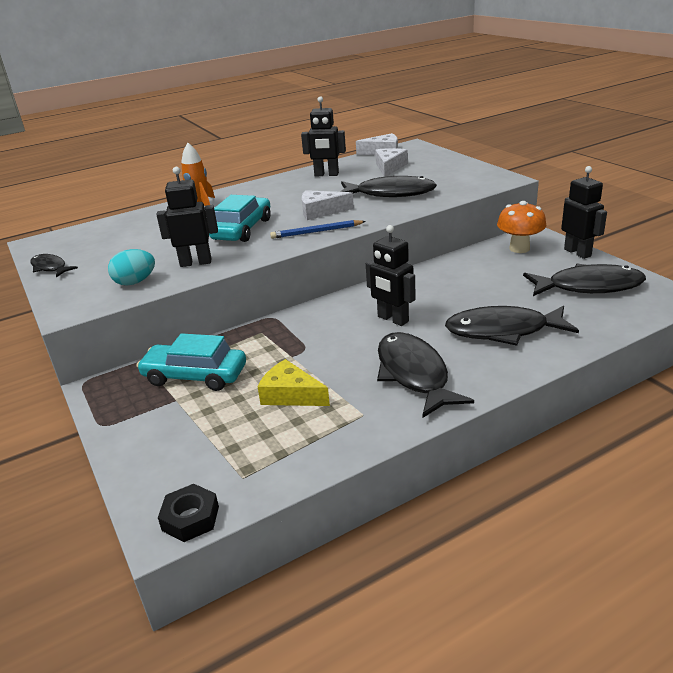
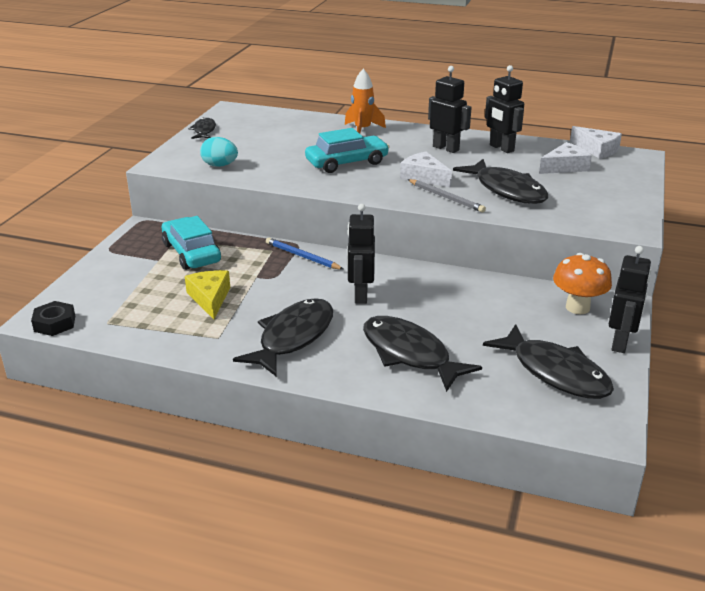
camera: 45 degrees right, 0 degrees up
(196, 262) = (272, 171): black robot -> black robot (446, 148)
(316, 232) = (384, 191): blue pencil -> blue pencil (302, 256)
(366, 215) = (446, 197): none -> grey pencil

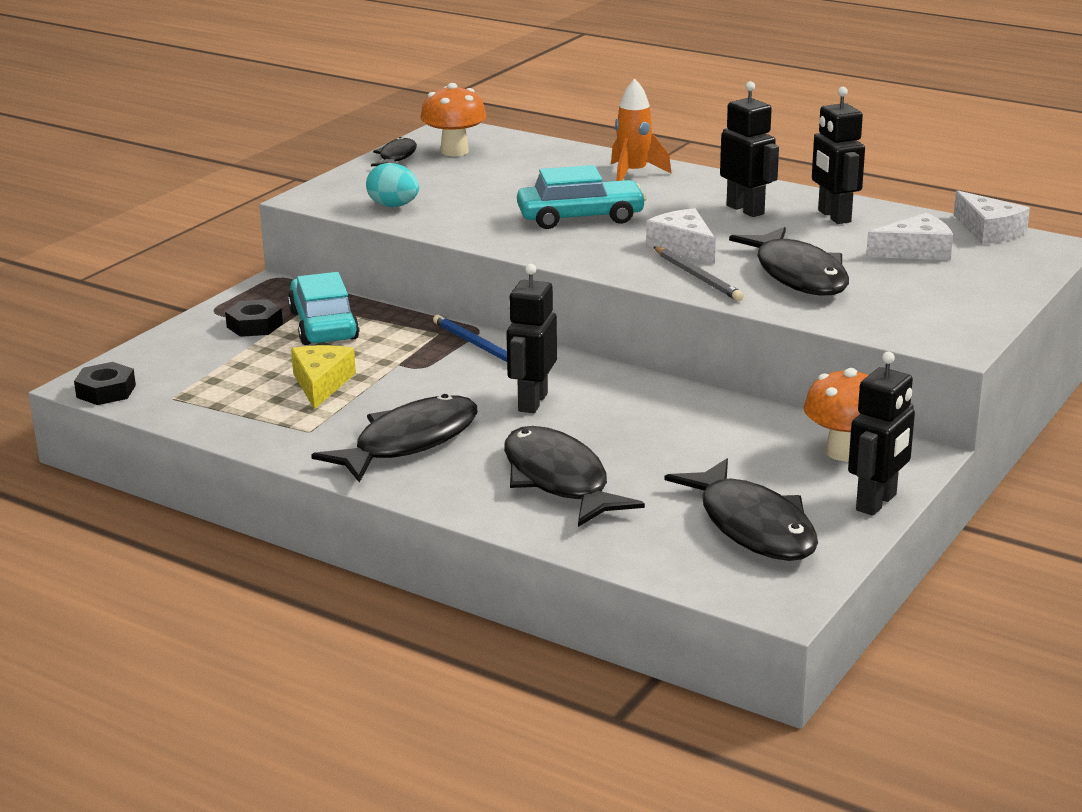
camera: 15 degrees right, 5 degrees down
(143, 258) = (254, 325): none -> black nut
(240, 124) = (454, 151): none -> orange mushroom

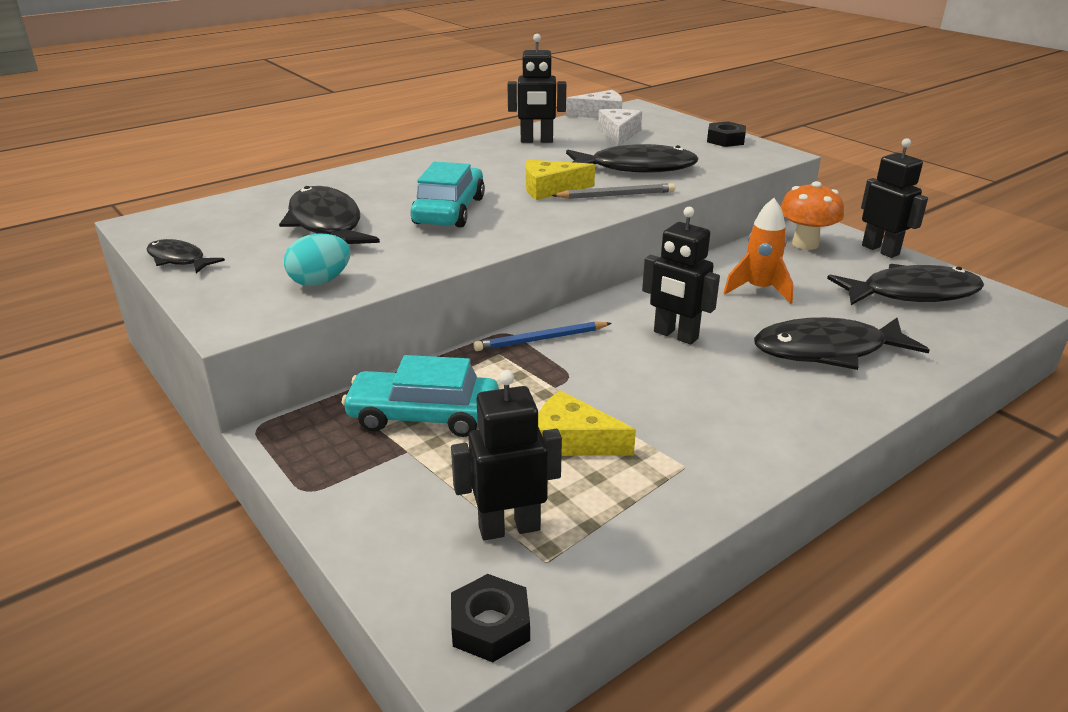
camera: 70 degrees left, 5 degrees up
(254, 325) = (383, 463): black nut -> black nut (725, 140)
(409, 442) = (733, 410): black fish -> black fish (326, 224)
(454, 151) = (208, 232): orange mushroom -> none
(633, 174) = (374, 178): orange rocket -> orange rocket (759, 290)
(683, 246) = (550, 189): white cheese -> yellow cheese
(745, 210) = (496, 160): black robot -> black robot (509, 527)

